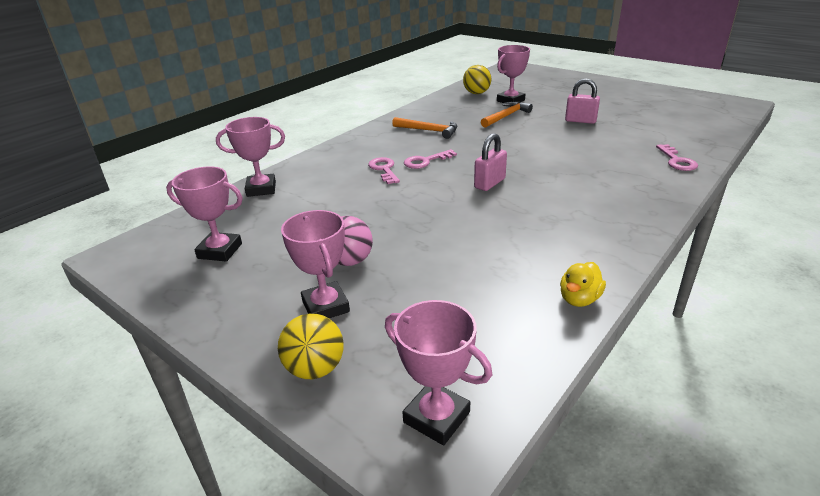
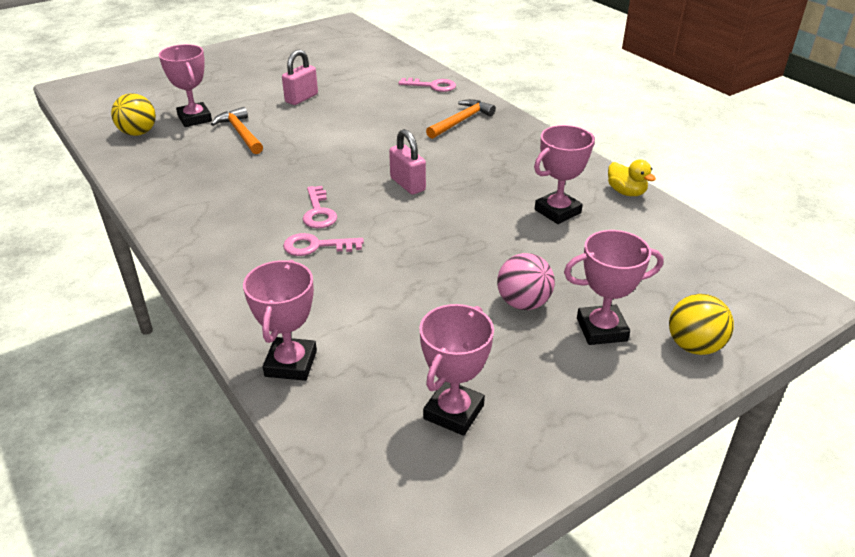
camera: 75 degrees left, 5 degrees up
(429, 131) = (227, 192): orange hammer -> orange hammer (461, 121)
(436, 417) = (753, 288): pink trophy -> pink trophy (557, 211)

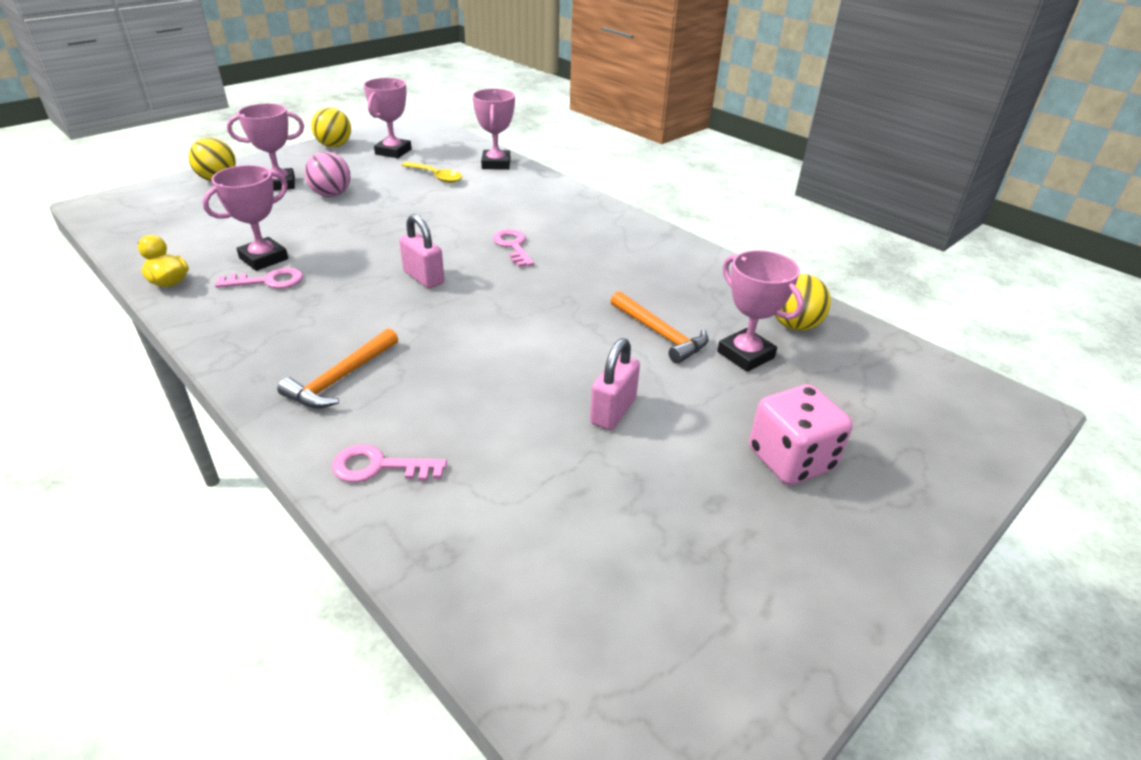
camera: 170 degrees right, 0 degrees up
(224, 77) = (790, 459): none -> pink dice
(316, 246) = (504, 221): pink key -> pink key (268, 281)
(386, 335) = (436, 177): none -> yellow spoon
(561, 440) = (334, 146): none -> yellow ball

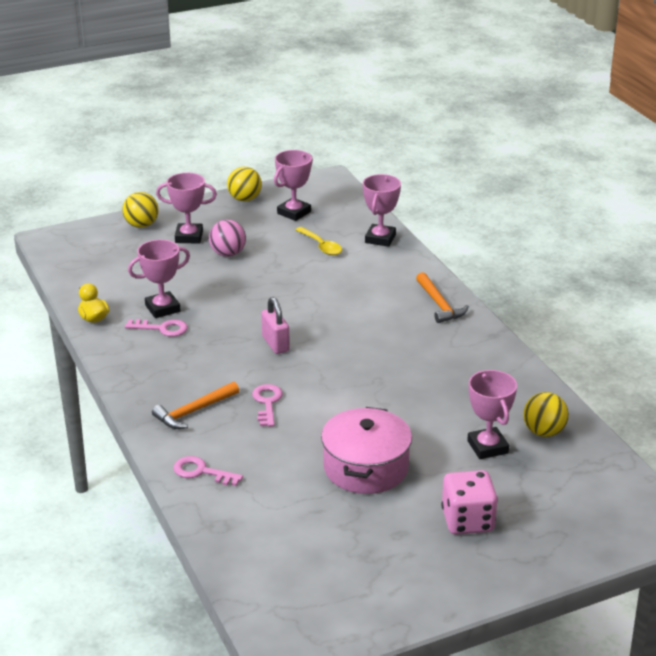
camera: 20 degrees right, 5 degrees down
(513, 246) = (356, 327): pink key -> pink key (267, 403)
(613, 411) = (365, 467): pink padlock -> pink pot
(660, 334) = (432, 420): orange hammer -> orange hammer (439, 304)

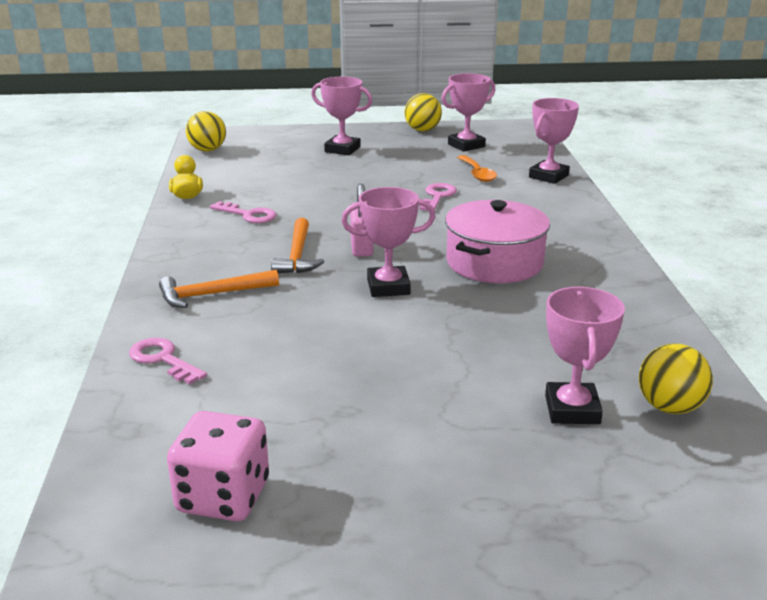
camera: 20 degrees right, 5 degrees down
(141, 225) = (303, 136): yellow ball -> yellow ball (207, 150)
(162, 308) = (265, 199): pink trophy -> pink trophy (388, 287)
(228, 254) = (371, 166): pink ball -> none
(267, 403) = (306, 302): pink key -> pink key (437, 196)
(321, 246) = (477, 174): yellow spoon -> orange spoon
(365, 467) = (378, 399): pink pot -> pink pot (494, 262)
(439, 304) = (587, 241): orange hammer -> orange hammer (297, 256)
(467, 521) = (487, 508): pink dice -> pink dice (223, 497)

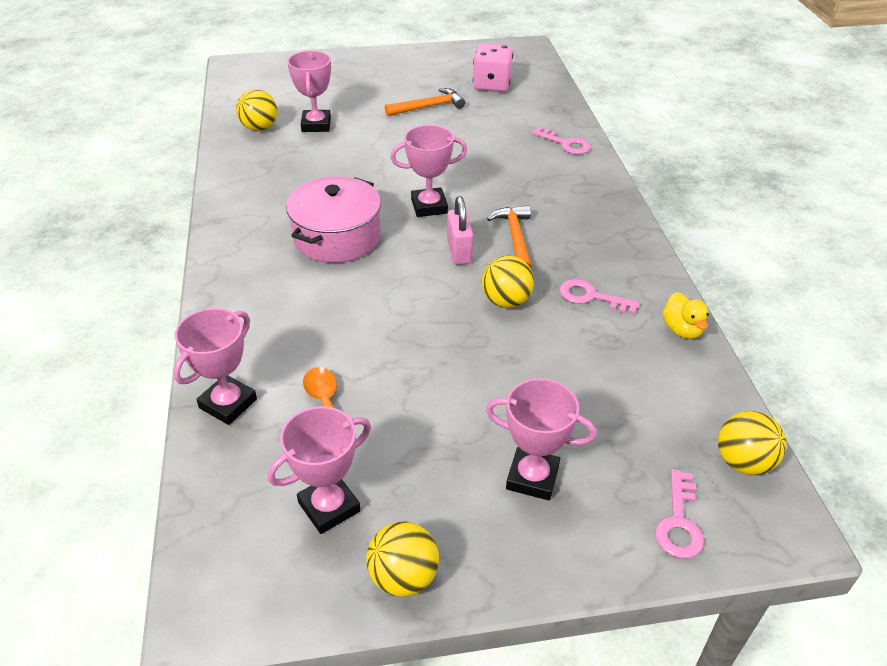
camera: 175 degrees right, 15 degrees up
(212, 294) = (565, 194): orange hammer -> orange hammer (428, 107)
(327, 215) = (506, 301): none -> yellow ball
(437, 196) = (384, 344): pink key -> pink key (678, 522)

